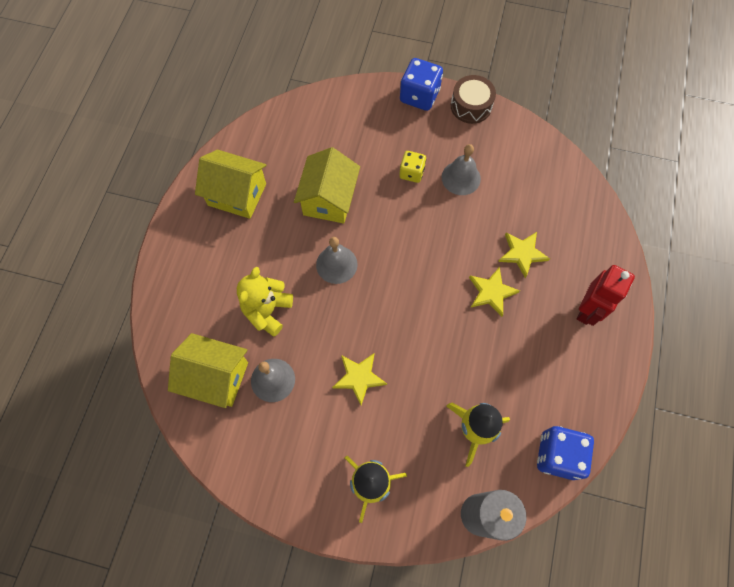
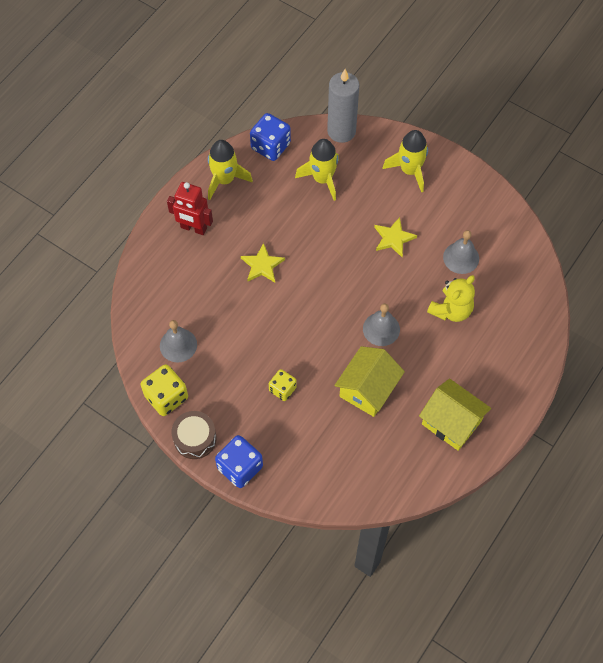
camera: 160 degrees left, 5 degrees down
(216, 377) = (505, 273): yellow house -> none
(461, 178) = (240, 369): grey bell -> grey bell (178, 345)
(516, 132) = (166, 397): none -> yellow dice
(522, 253) = (221, 287): yellow star -> none
(587, 310) = (193, 228): red robot -> red robot turned 120 degrees counterclockwise
(587, 385) = (224, 180): none -> yellow rocket

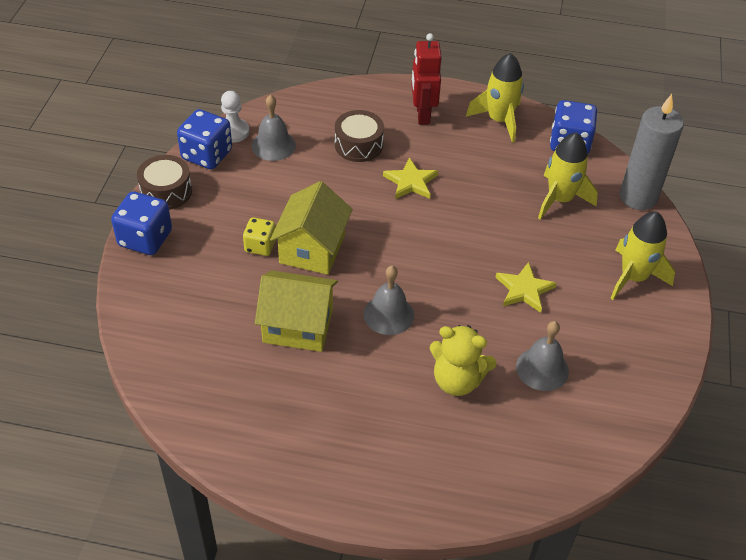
camera: 65 degrees right, 15 degrees down
(148, 369) = (233, 132): none -> white pawn
(166, 397) = (207, 155): yellow dice -> blue dice
(206, 285) = (358, 145): none -> brown drum
(451, 422) = (291, 429): yellow house -> yellow house (312, 248)

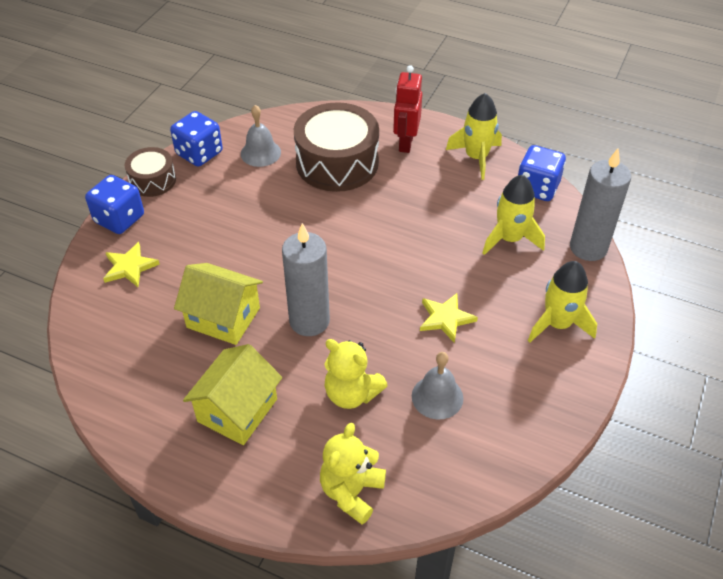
camera: 15 degrees right, 0 degrees up
(233, 132) = (230, 136): white pawn -> none
(260, 246) = (216, 240): yellow dice -> none
(312, 248) = (261, 250): yellow house -> yellow house (237, 410)
(358, 145) = (337, 163): brown drum -> brown drum, size x1.83
(388, 314) = (309, 321): grey bell -> grey candle
(410, 182) = (373, 202): yellow star -> yellow star (129, 267)
(491, 477) = (351, 492): none -> yellow teddy bear

